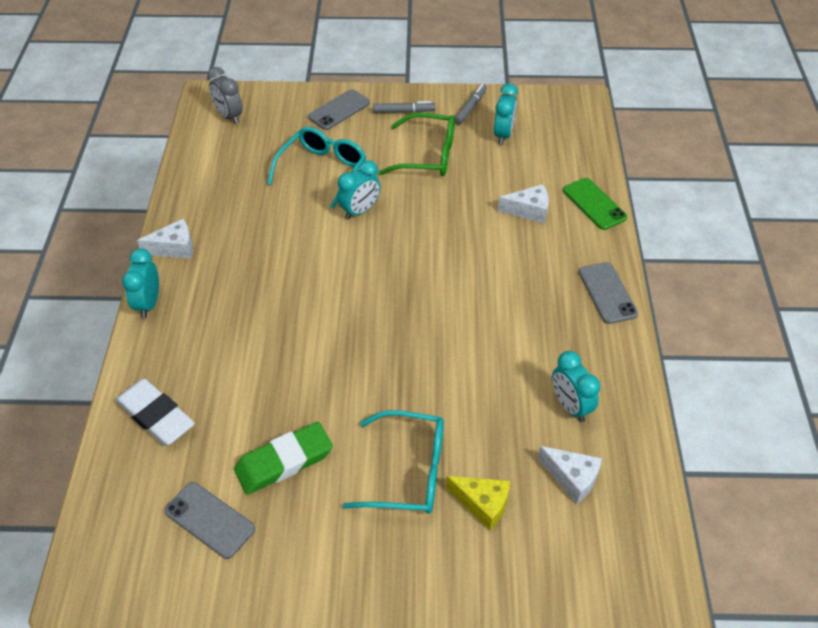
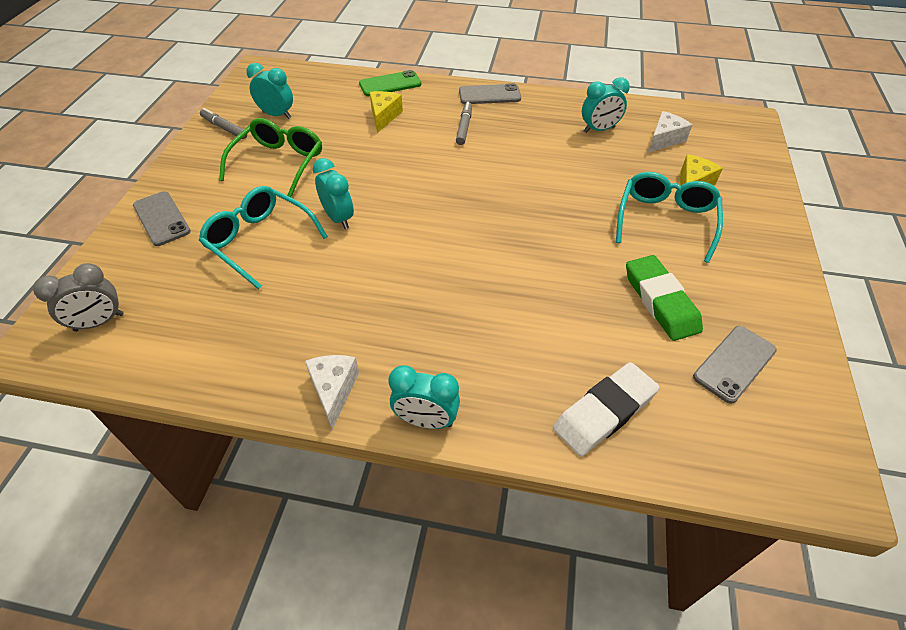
camera: 80 degrees left, 0 degrees up
(404, 111) = (199, 171): grey marker -> grey marker (464, 127)
(529, 211) = (384, 116): white cheese -> yellow cheese

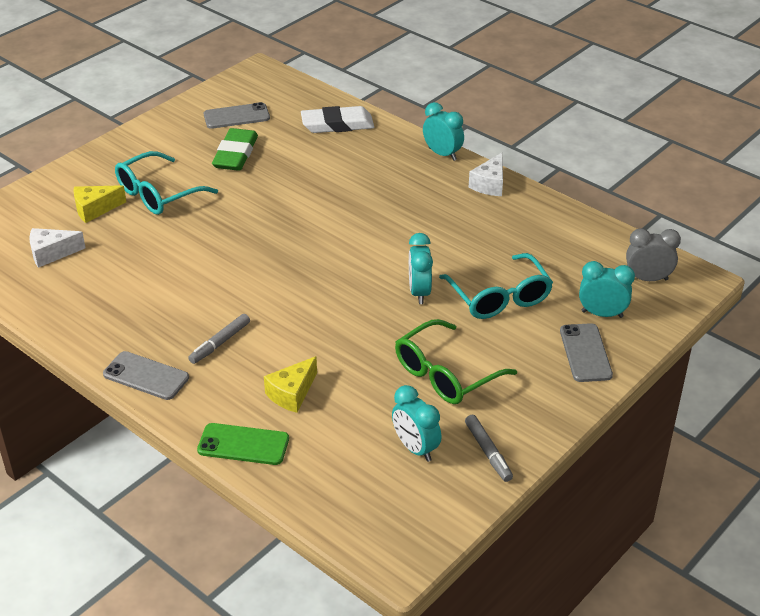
camera: 150 degrees left, 10 degrees down
(599, 130) = (93, 286): turquoise clock -> turquoise clock (602, 314)

